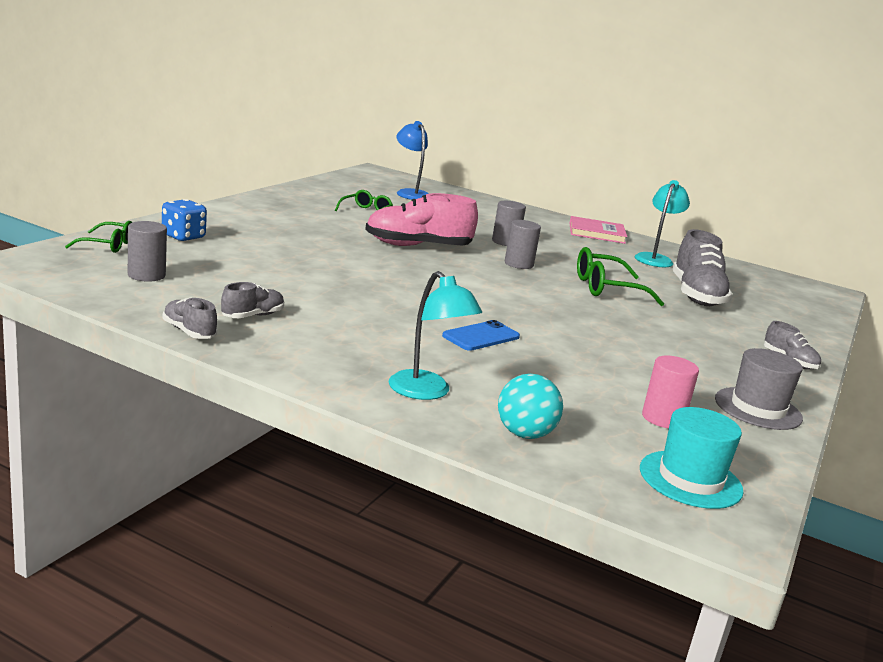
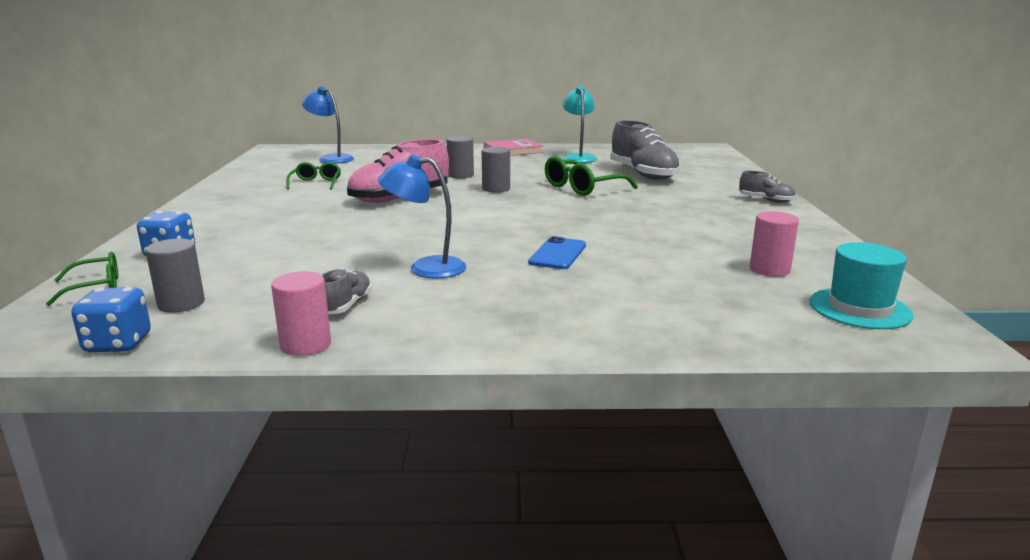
camera: 25 degrees left, 0 degrees up
(78, 288) = (118, 344): none -> blue dice
(189, 332) = (305, 344): grey shoe -> pink cylinder
(352, 309) = (426, 268): none -> blue lamp
(426, 392) = (591, 316): turquoise lamp -> none
(524, 434) = (712, 321): turquoise ball -> none
(758, 408) = (805, 239): grey hat -> none

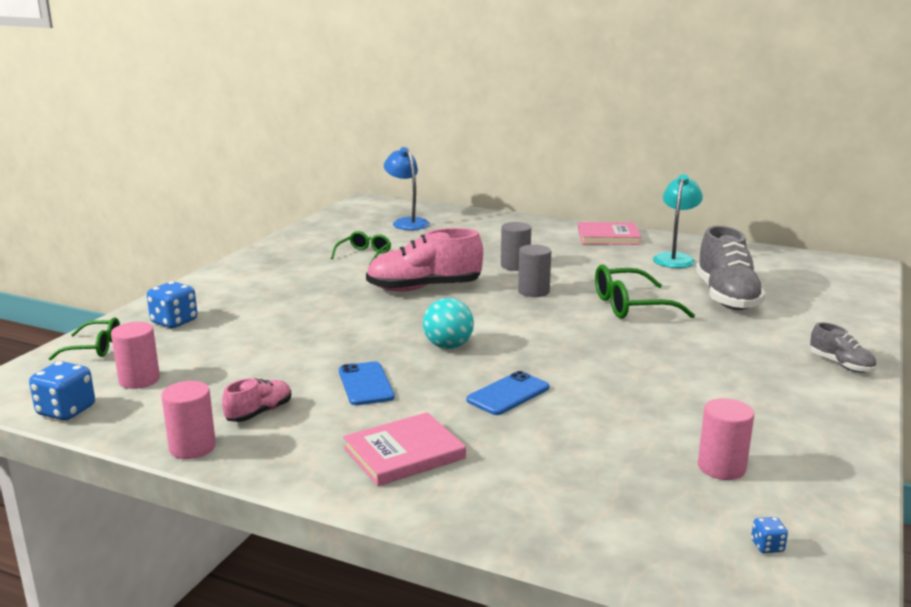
camera: 25 degrees right, 0 degrees up
(181, 304) = (139, 380): grey cylinder -> pink cylinder
(346, 305) = (259, 413): grey shoe -> pink shoe
(426, 268) = (365, 384): blue lamp -> blue phone
(468, 232) = (448, 346): none -> turquoise ball
(520, 308) = (404, 453): none -> pink book
(859, 308) = (767, 546): turquoise hat -> blue dice

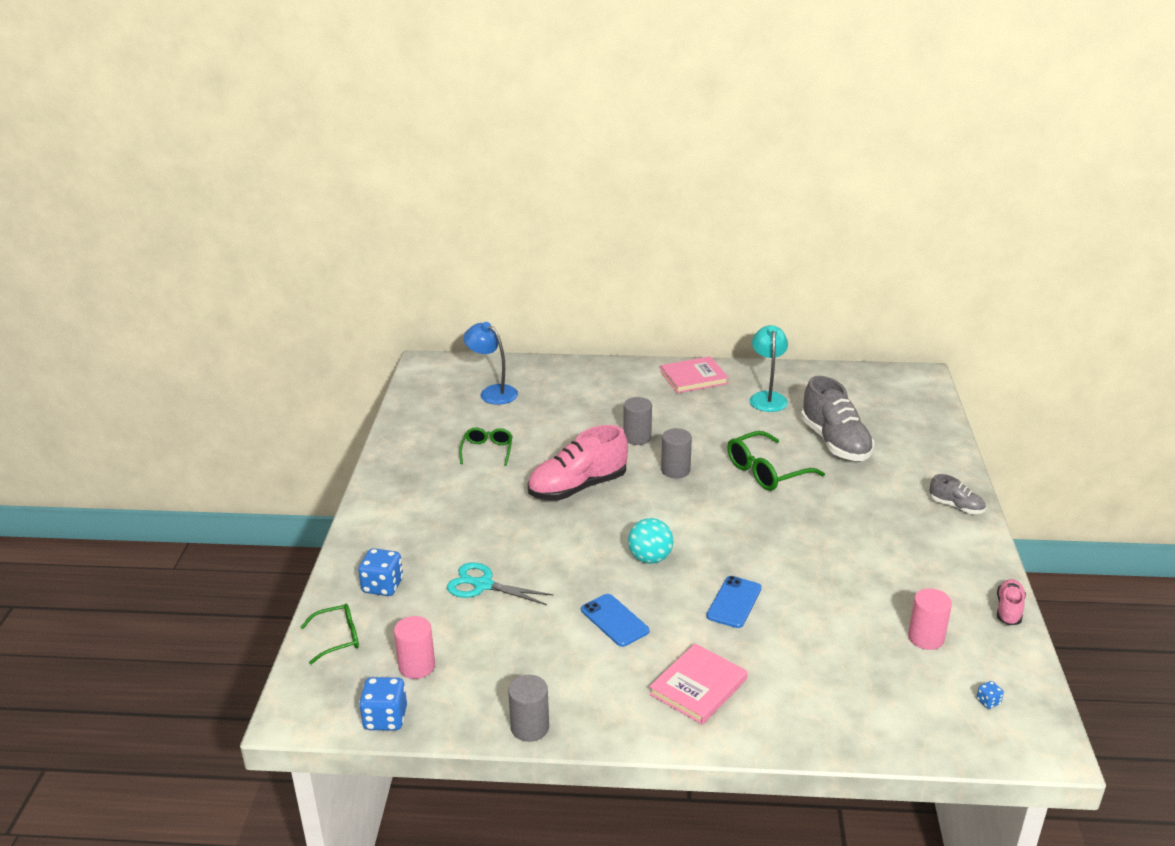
camera: 20 degrees left, 10 degrees up
(192, 447) = (530, 727): pink cylinder -> grey cylinder
(259, 413) = (553, 676): pink shoe -> pink shoe (1008, 610)
(264, 336) = (482, 585): none -> turquoise scissors

